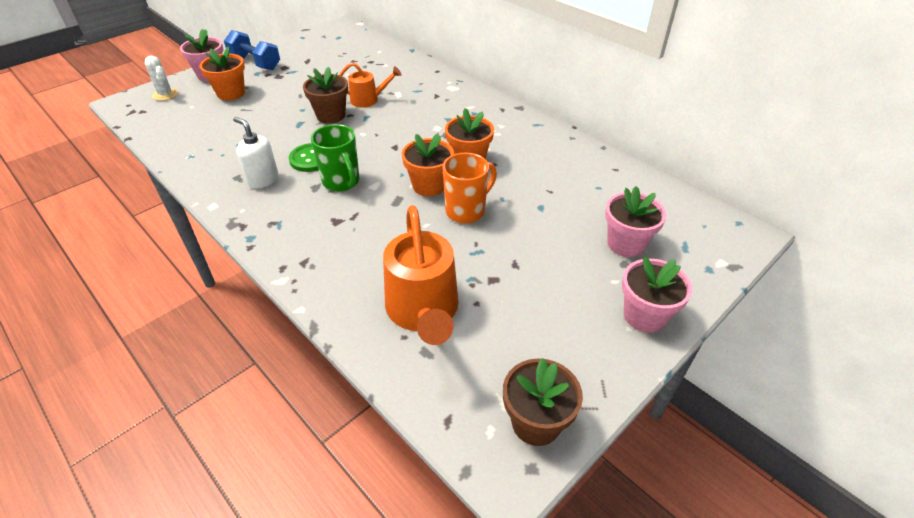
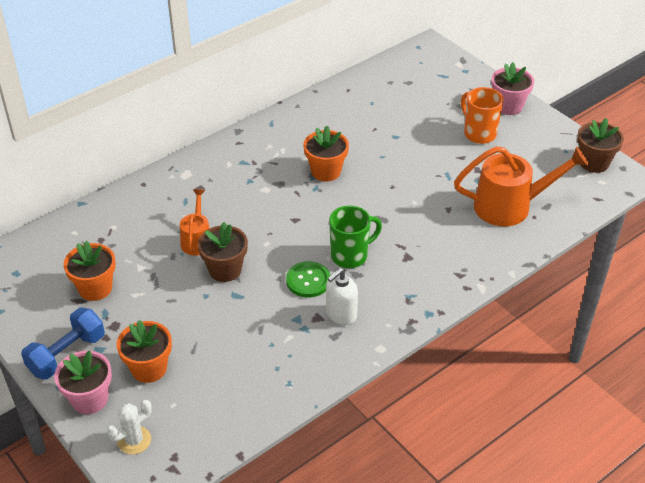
camera: 85 degrees left, 0 degrees up
(429, 186) = (361, 198): orange flower pot -> orange flower pot (95, 288)
(466, 211) = (398, 177): orange mug -> orange mug (479, 133)
(626, 244) = (440, 101): pink flower pot -> none

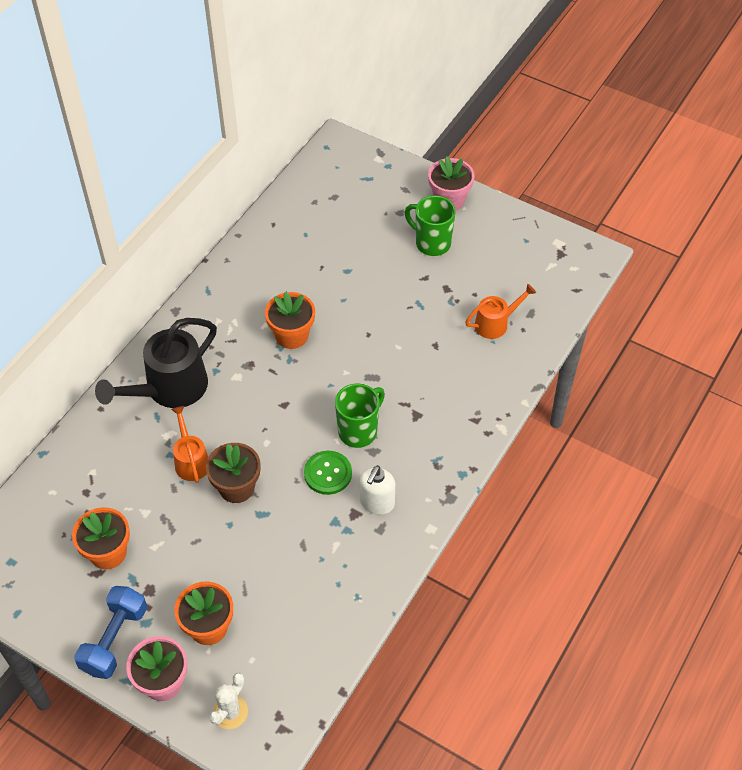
camera: 20 degrees left, 10 degrees up
(205, 184) = (169, 389): none -> black watering can
(479, 133) = (432, 243): orange mug -> green mug
(511, 206) = (496, 323): orange watering can -> orange watering can, size x0.56
(594, 163) = (558, 247): brown flower pot -> none

